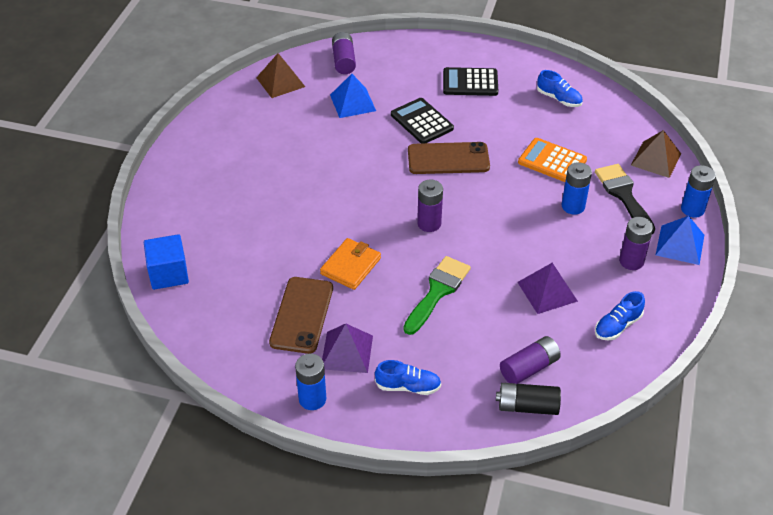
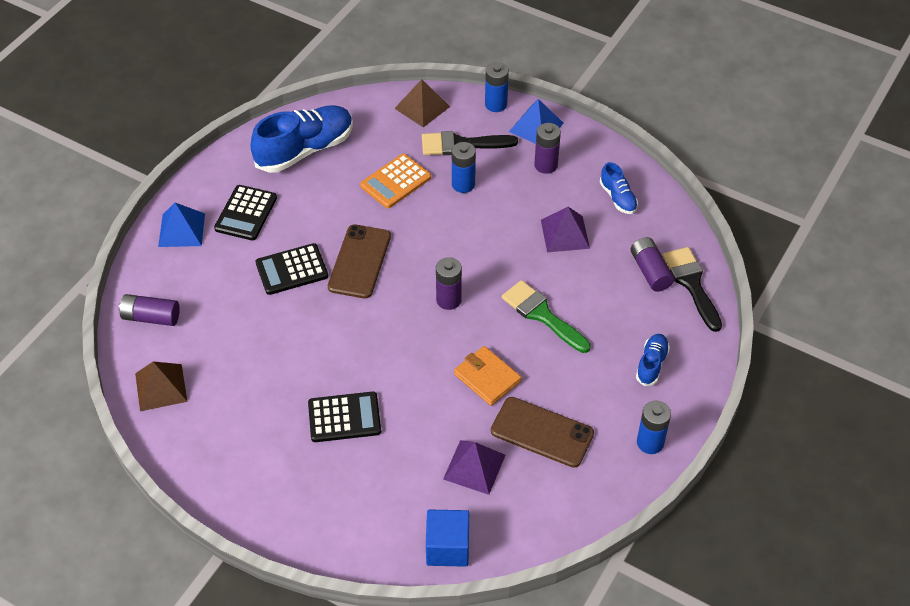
camera: 75 degrees left, 5 degrees up
(281, 185) = (344, 417): none -> black calculator
(347, 352) = (599, 403): purple pyramid -> purple pyramid (474, 466)
(353, 102) = (232, 324): blue pyramid -> blue pyramid (181, 230)
(527, 406) = (691, 284): black battery -> black brush
(559, 99) = (305, 150): blue shoe -> blue shoe, size x2.02

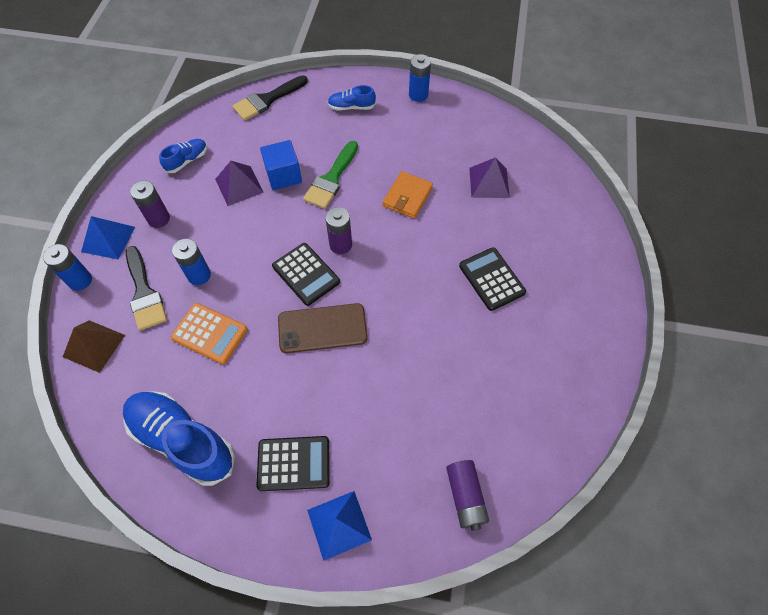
camera: 110 degrees left, 10 degrees up
(161, 387) = (538, 443): brown pyramid -> none
(292, 270) = (353, 384): black calculator -> black calculator (306, 274)
(447, 547) = (560, 179): blue cube -> blue cube (283, 175)
(542, 432) = (440, 152): brown phone -> none
(650, 271) = (262, 125): purple battery -> none

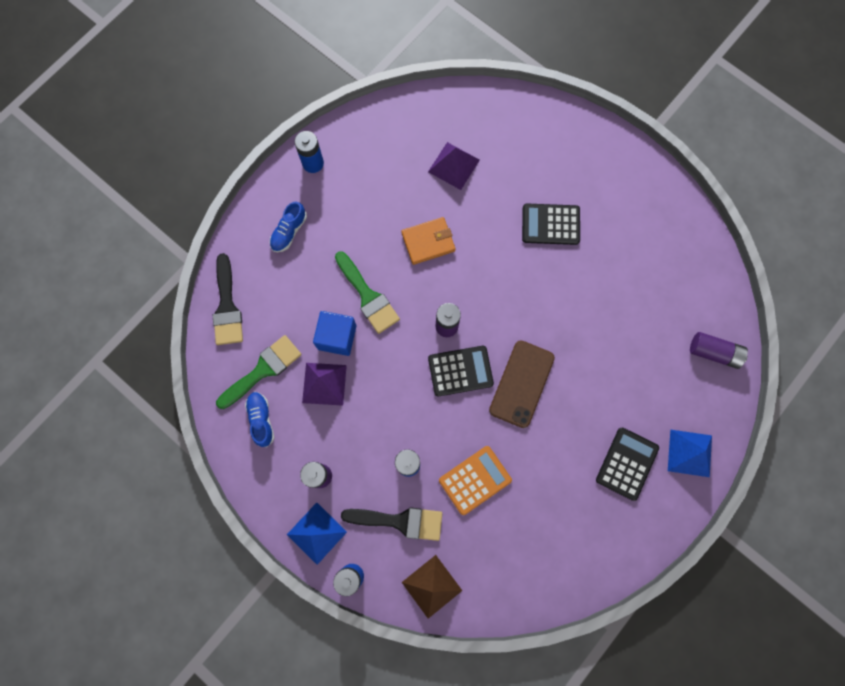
camera: 60 degrees left, 15 degrees up
(183, 440) = (563, 542): blue shoe -> none
(228, 143) = (263, 370): none -> green brush
(407, 197) = (428, 242): orange wallet -> orange wallet turned 75 degrees counterclockwise

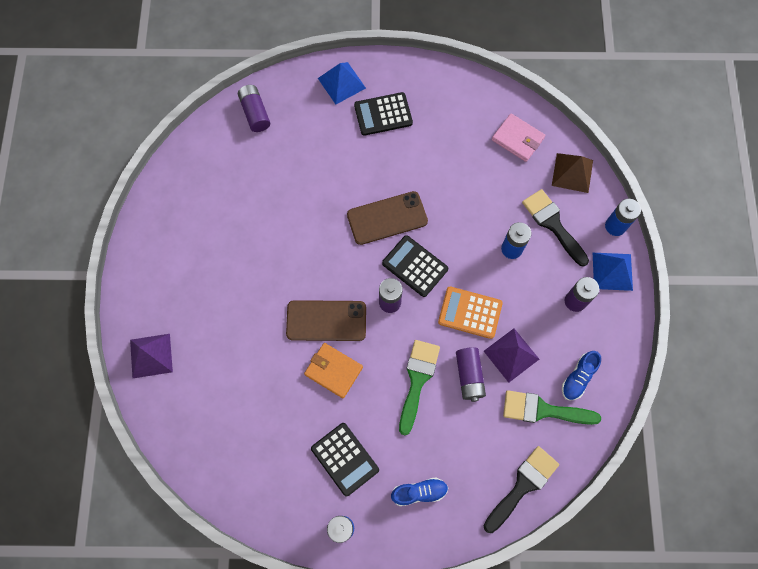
camera: 130 degrees left, 5 degrees down
(337, 337) = (469, 376): blue cube -> purple battery
(453, 165) = (249, 405): purple pyramid -> purple pyramid (151, 355)
(472, 267) = (326, 321): none -> brown phone
(475, 480) = (481, 198): orange calculator -> orange calculator (470, 313)
(505, 566) = (517, 139): none -> pink wallet
(550, 224) = (242, 290): black calculator -> black calculator (345, 459)

